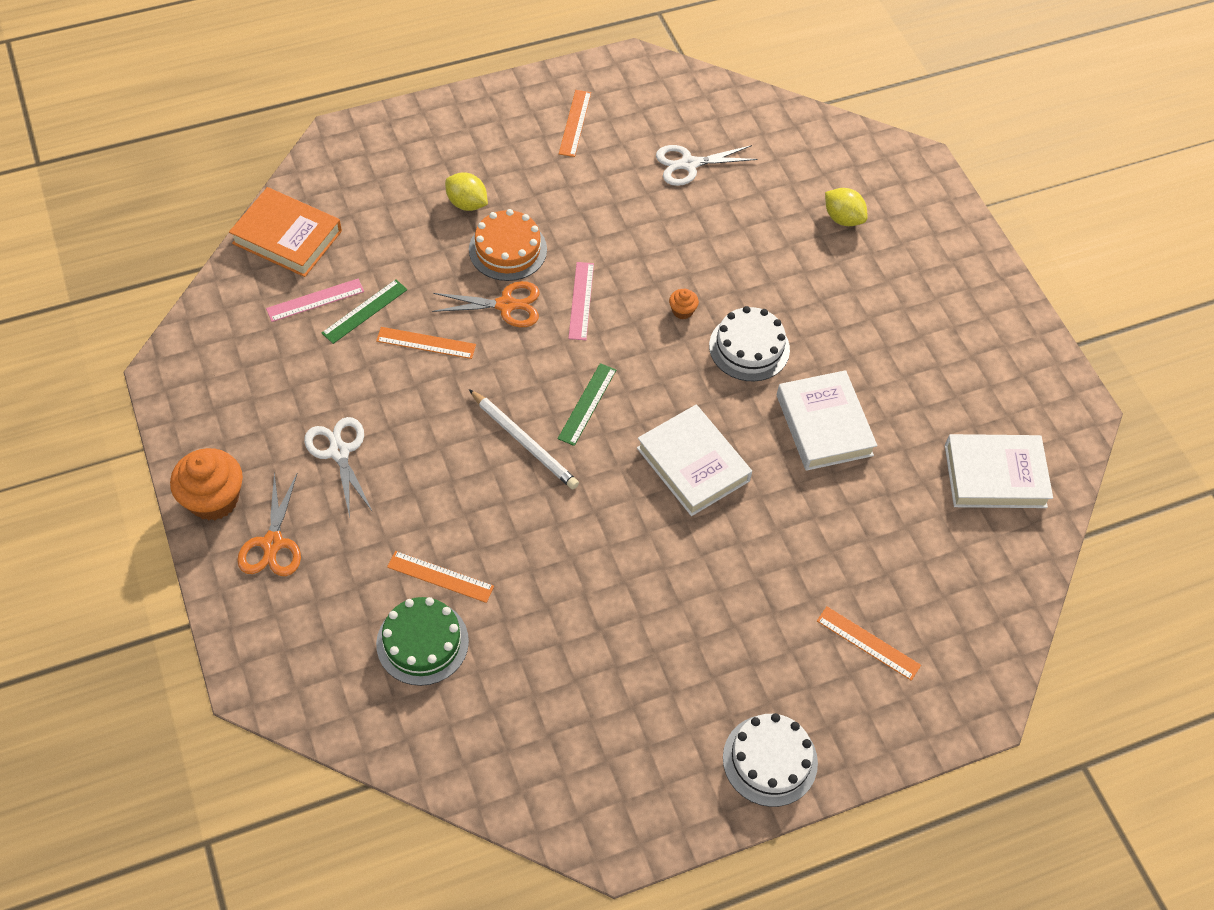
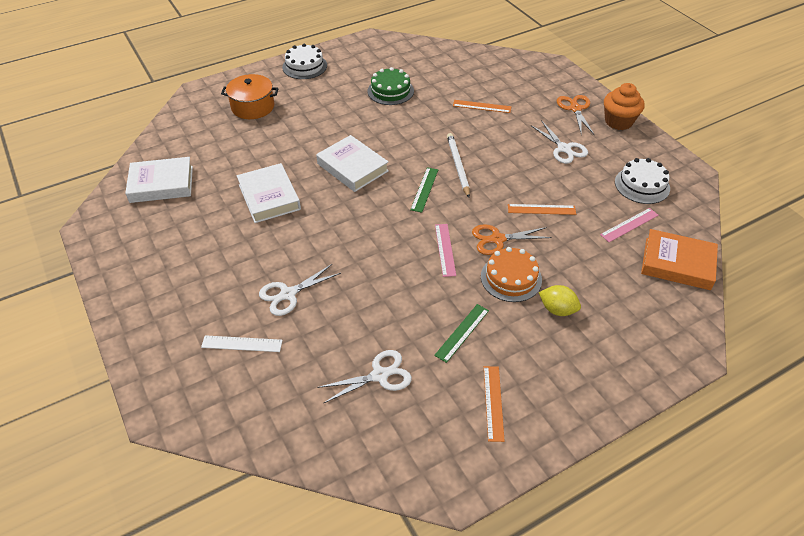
camera: 175 degrees right, 10 degrees down
(364, 311) = (592, 222): green ruler -> green ruler (462, 332)
(422, 642) = (480, 84): green cake -> green cake (390, 91)
(524, 441) = (457, 166): white pencil -> white pencil turned 45 degrees clockwise
(682, 311) = (370, 252): orange cupcake -> none
(749, 347) = (320, 235): white cake -> white cake (642, 185)
(791, 269) = (288, 294): none -> white scissors
(843, 218) = (242, 343): yellow lemon -> white ruler
(868, 643) = (253, 107): orange ruler -> orange pot

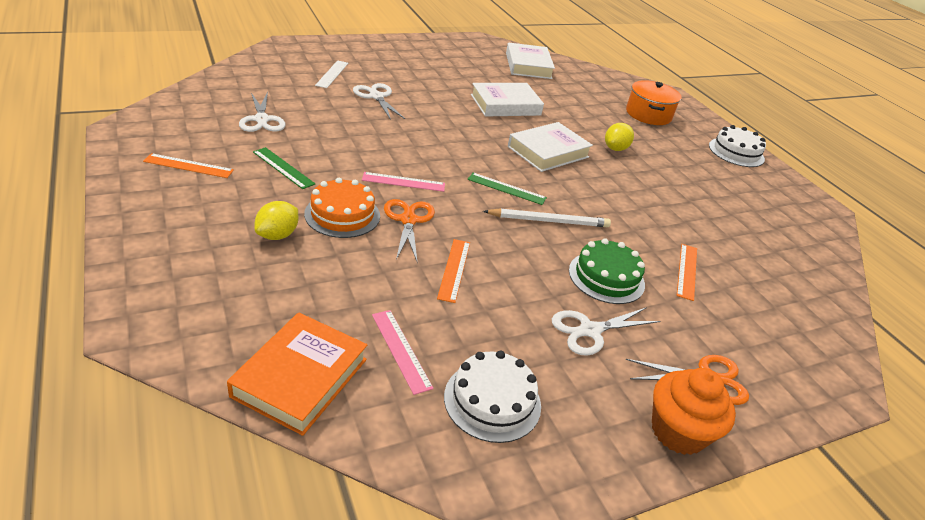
camera: 90 degrees right, 10 degrees down
(328, 129) = (615, 149): none -> yellow lemon
(390, 91) = (703, 201): green cake -> green cake (606, 277)

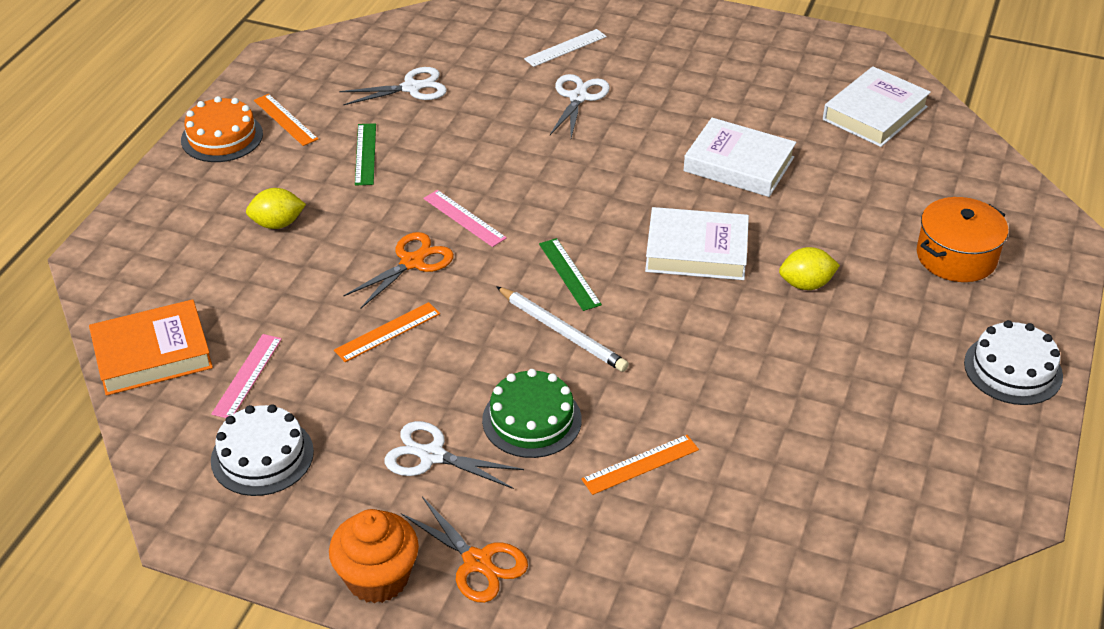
camera: 50 degrees right, 5 degrees up
(262, 120) = (412, 88): white scissors -> white scissors turned 135 degrees counterclockwise
(342, 215) = (357, 228): orange cake -> orange cake (222, 137)

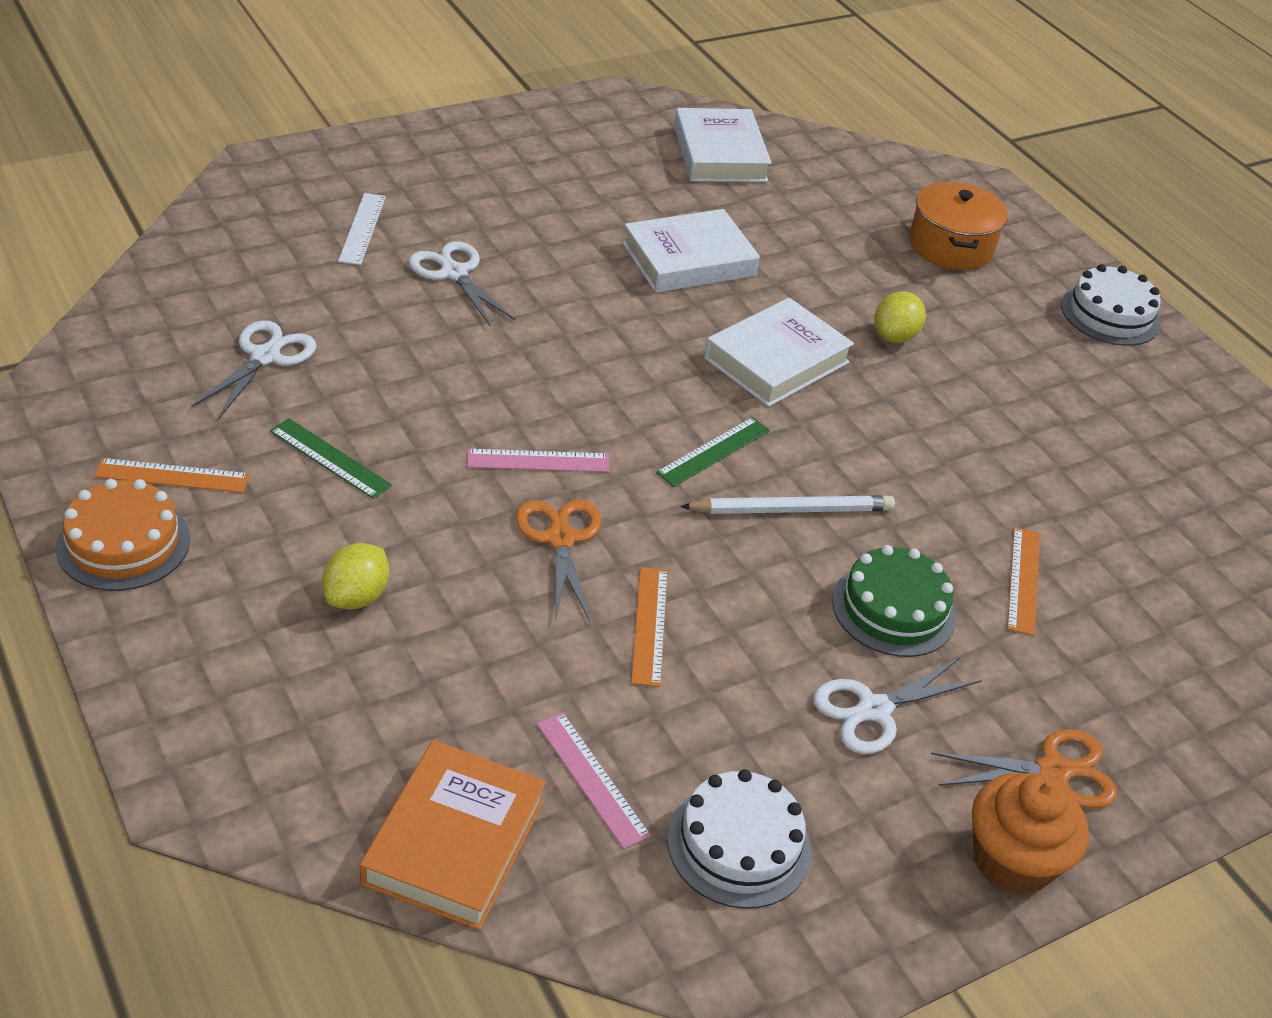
camera: 55 degrees left, 0 degrees up
(569, 274) = (713, 451): green ruler -> green ruler turned 60 degrees counterclockwise

